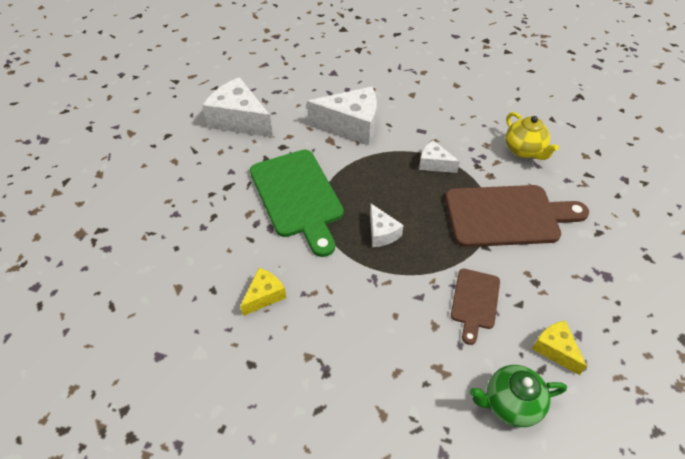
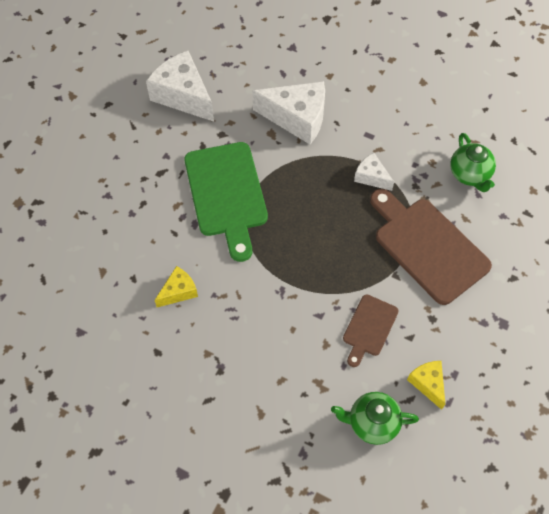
camera: 10 degrees right, 10 degrees up
(382, 233) = (300, 246): white cheese -> none
(507, 216) = (428, 246): brown cutting board -> brown cutting board turned 135 degrees counterclockwise
(524, 150) = (470, 175): yellow teapot -> green teapot

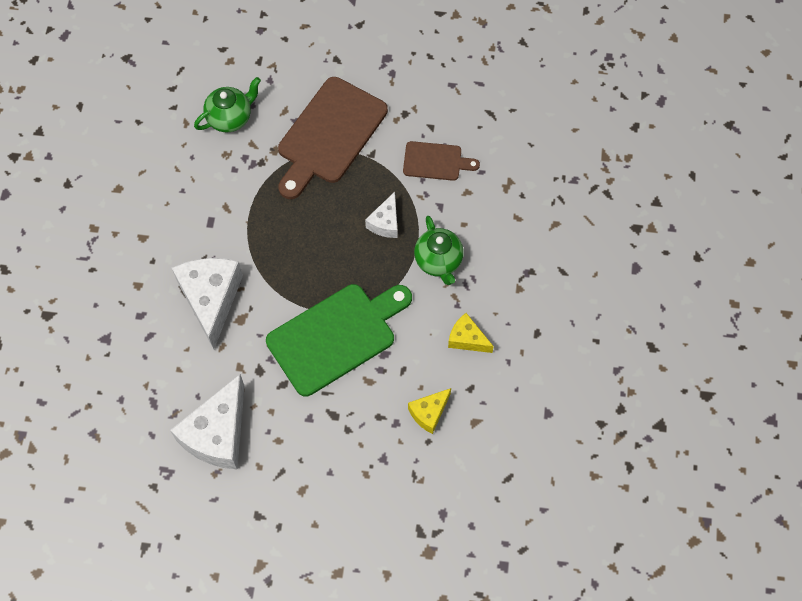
camera: 110 degrees left, 5 degrees up
(371, 177) = (264, 205): white cheese -> white cheese (385, 222)
(372, 423) = (524, 135): green teapot -> green teapot (438, 261)
(428, 384) = (469, 102): yellow cheese -> yellow cheese (429, 413)

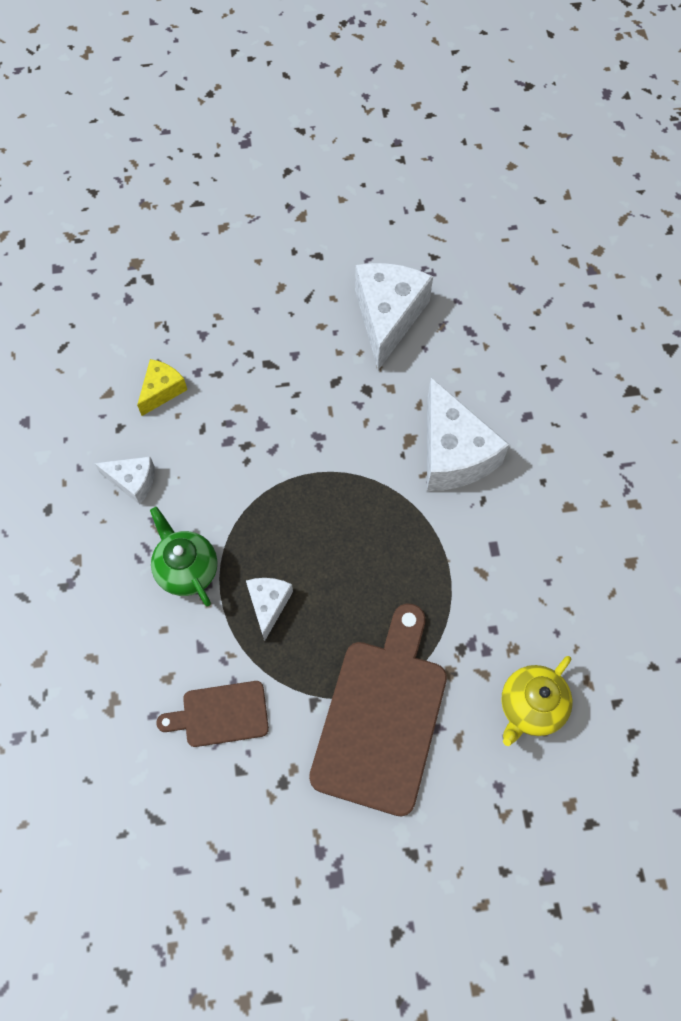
camera: 165 degrees right, 0 degrees up
(230, 118) = (530, 707): green teapot -> yellow teapot
(336, 336) = (290, 447): green cutting board -> none
(467, 339) = (133, 481): yellow cheese -> white cheese

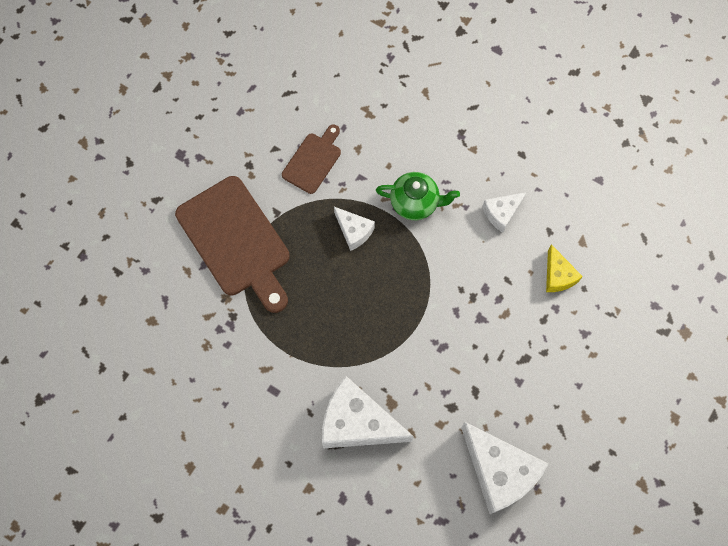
camera: 130 degrees right, 5 degrees up
(530, 707) = (167, 325): yellow teapot -> none

